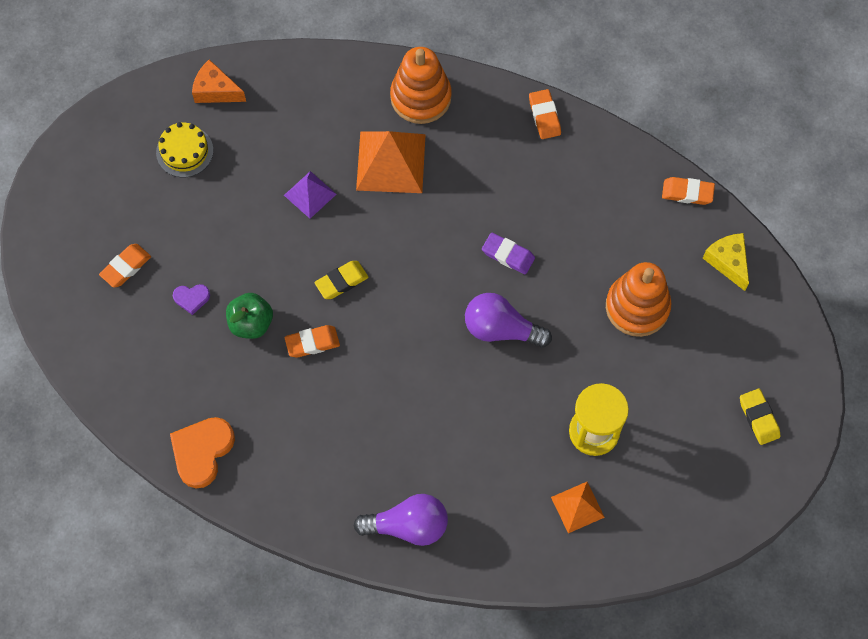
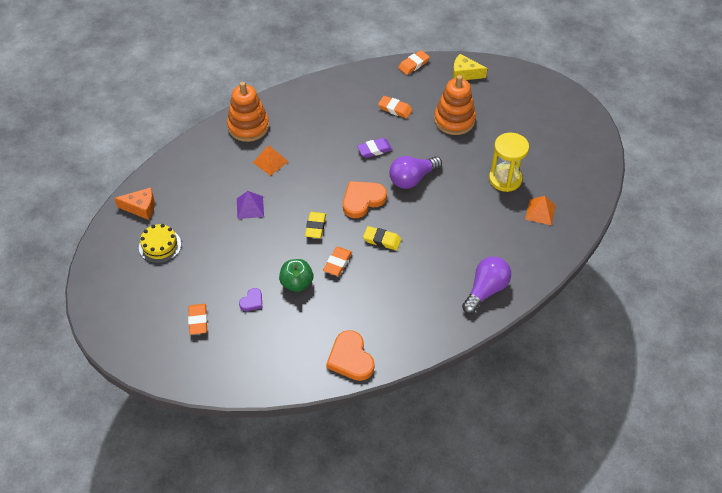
camera: 50 degrees left, 15 degrees down
(216, 90) = (141, 208): orange cheese -> orange cheese turned 150 degrees counterclockwise
(391, 162) = (270, 162): orange pyramid -> orange pyramid, size x0.57
(421, 300) = (362, 200): none -> orange heart
(544, 116) = (314, 88): orange eraser -> orange eraser (395, 109)
(758, 418) = (556, 114): yellow eraser -> yellow eraser (382, 240)

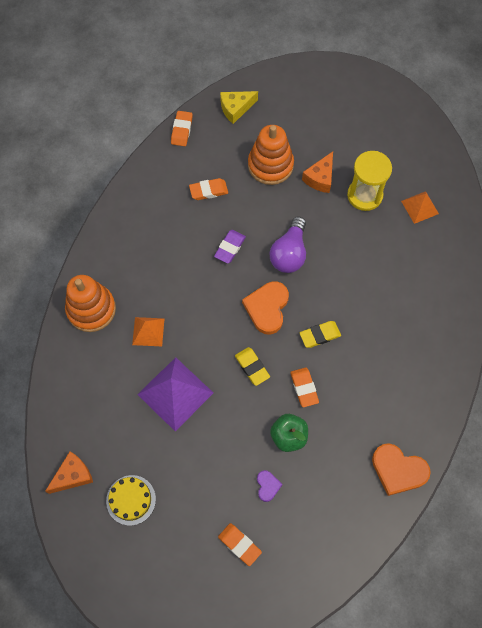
camera: 40 degrees left, 15 degrees up
(250, 207) = (175, 393): purple pyramid -> purple pyramid, size x1.77
(482, 149) = (320, 178): none -> orange cheese
(486, 290) = (443, 317): purple light bulb -> none

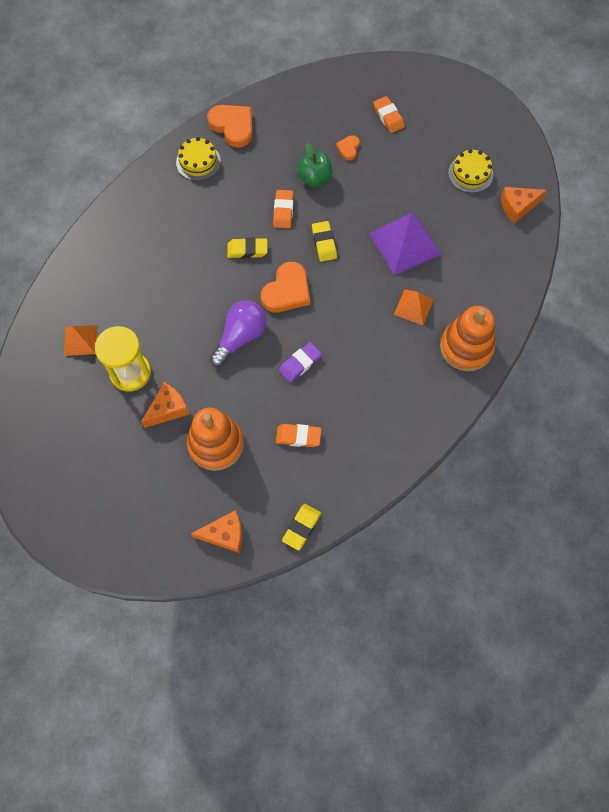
camera: 160 degrees left, 0 degrees up
(181, 130) = (301, 527): orange eraser -> yellow eraser
(236, 109) = (224, 534): yellow cheese -> orange cheese
(267, 486) = (348, 148): purple heart -> orange heart
(412, 414) = (198, 162): none -> yellow cake

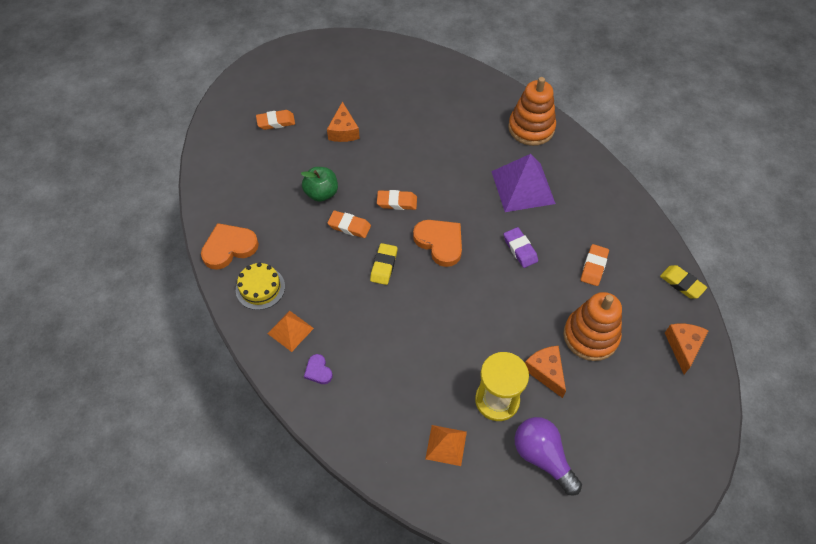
camera: 75 degrees left, 10 degrees down
(128, 227) = (318, 371): none -> purple heart
(240, 337) = (480, 292): purple light bulb -> purple light bulb (542, 457)
(324, 243) = (397, 202): yellow eraser -> orange eraser
(348, 148) = (298, 159): orange heart -> none
(404, 243) = (417, 143): purple pyramid -> purple pyramid (522, 187)
(413, 307) = (483, 153): orange pyramid -> orange pyramid (290, 330)
(470, 174) = (362, 82): yellow cake -> none
(517, 207) = (406, 61): orange cheese -> orange cheese (343, 131)

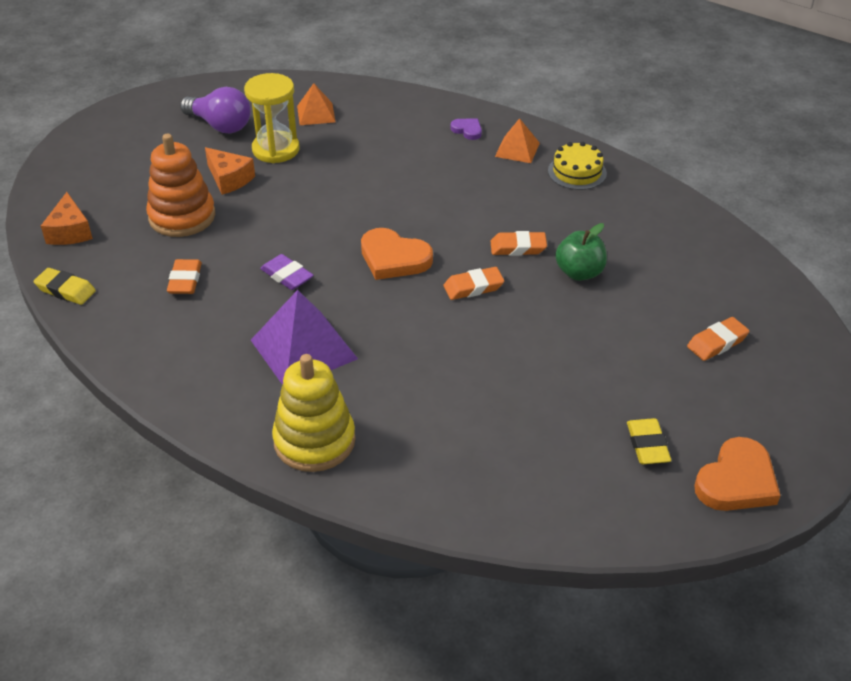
camera: 160 degrees right, 15 degrees down
(229, 248) = (643, 195): orange heart -> orange heart (736, 481)
(343, 131) = (608, 357): orange cheese -> none
(384, 266) = (451, 221): yellow eraser -> yellow eraser (647, 445)
(531, 128) = (314, 441): orange stacking toy -> yellow stacking toy

